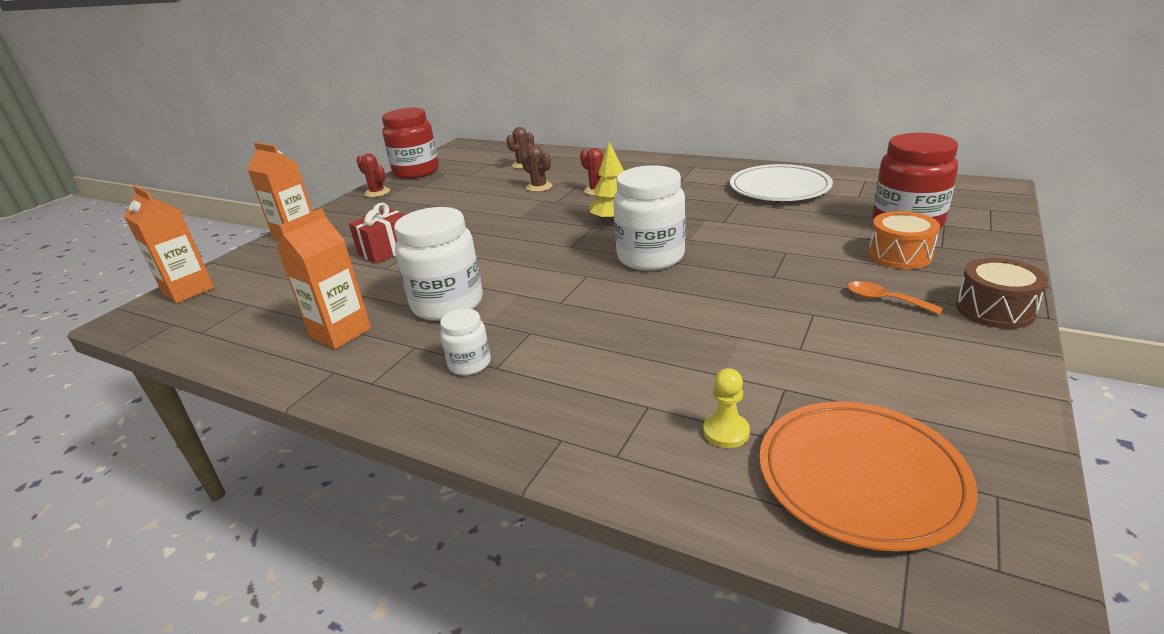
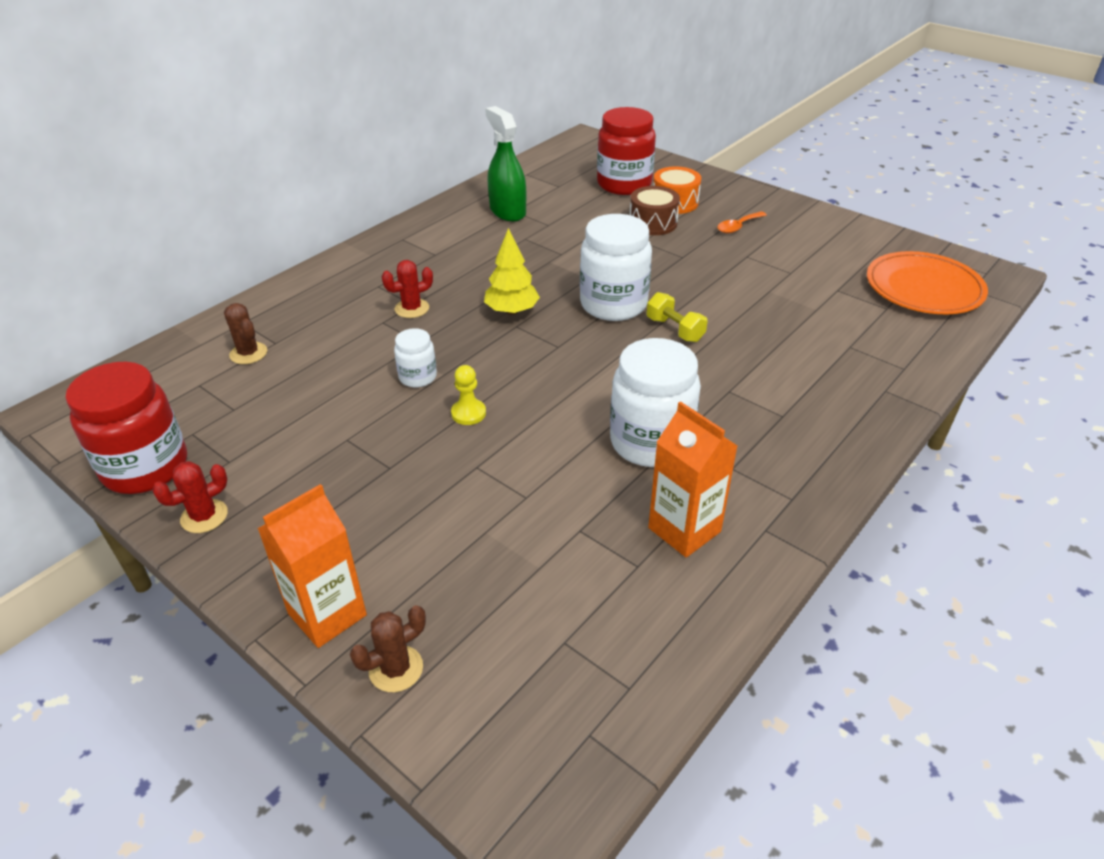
camera: 80 degrees left, 10 degrees up
(188, 291) = (472, 743): orange carton -> none
(386, 251) = (469, 497): red gift -> none
(470, 364) = (773, 431): white jar -> white jar (418, 377)
(539, 187) = (355, 349): brown cactus -> brown cactus (396, 669)
(624, 291) = (675, 329): none -> yellow dumbbell
(726, 432) = (881, 321): yellow pawn -> yellow pawn (468, 413)
(779, 188) = (507, 211): white plate -> green spray bottle
(994, 309) = (764, 198): brown drum -> brown drum (653, 223)

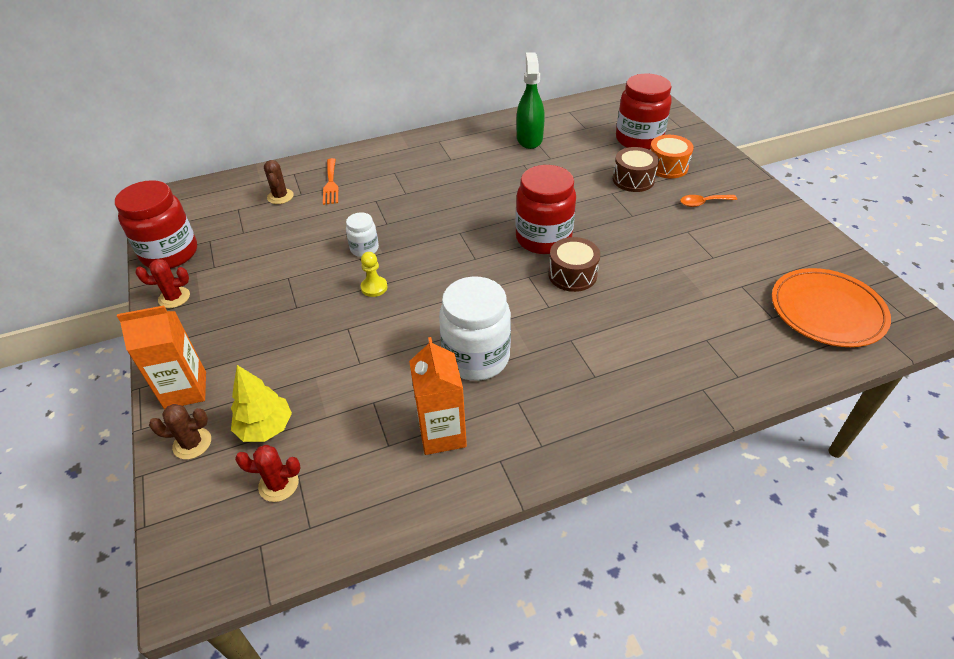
camera: 30 degrees right, 5 degrees up
(305, 320) = (331, 184): none -> orange fork
(412, 308) = (402, 196): red cactus -> red cactus (278, 484)
(512, 311) = (466, 220): yellow tree -> yellow tree (265, 428)
(613, 304) = (543, 238): white jar -> red jar
(675, 329) = (572, 275): yellow dumbbell -> brown drum

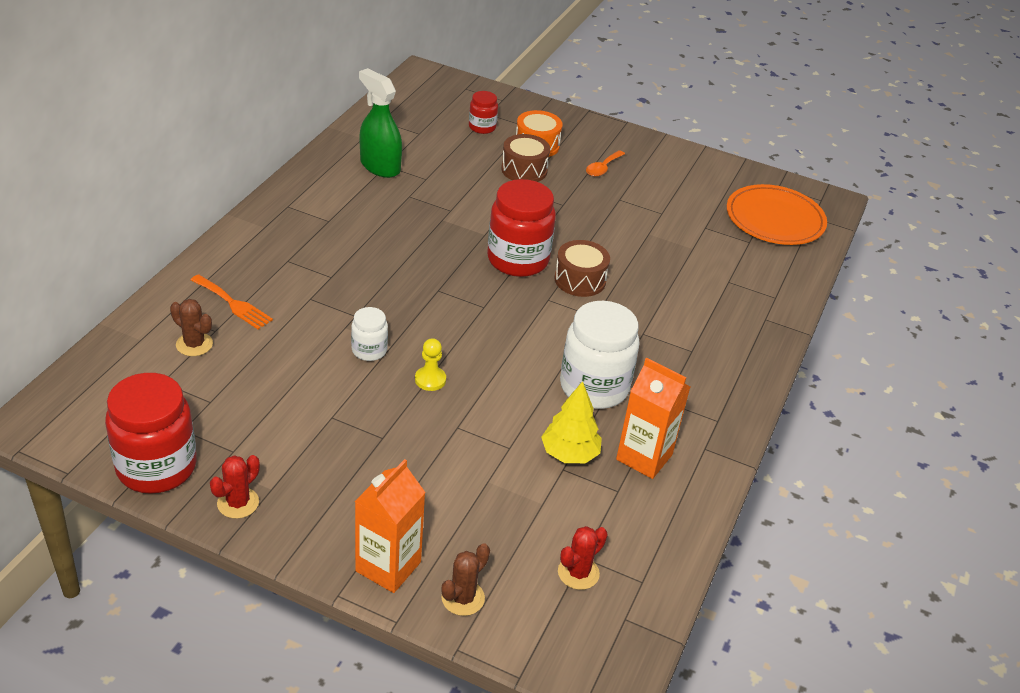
camera: 50 degrees left, 5 degrees down
(265, 428) = (506, 544): yellow tree -> yellow tree (569, 454)
(639, 140) = (482, 127): red jar -> red jar, size x0.51

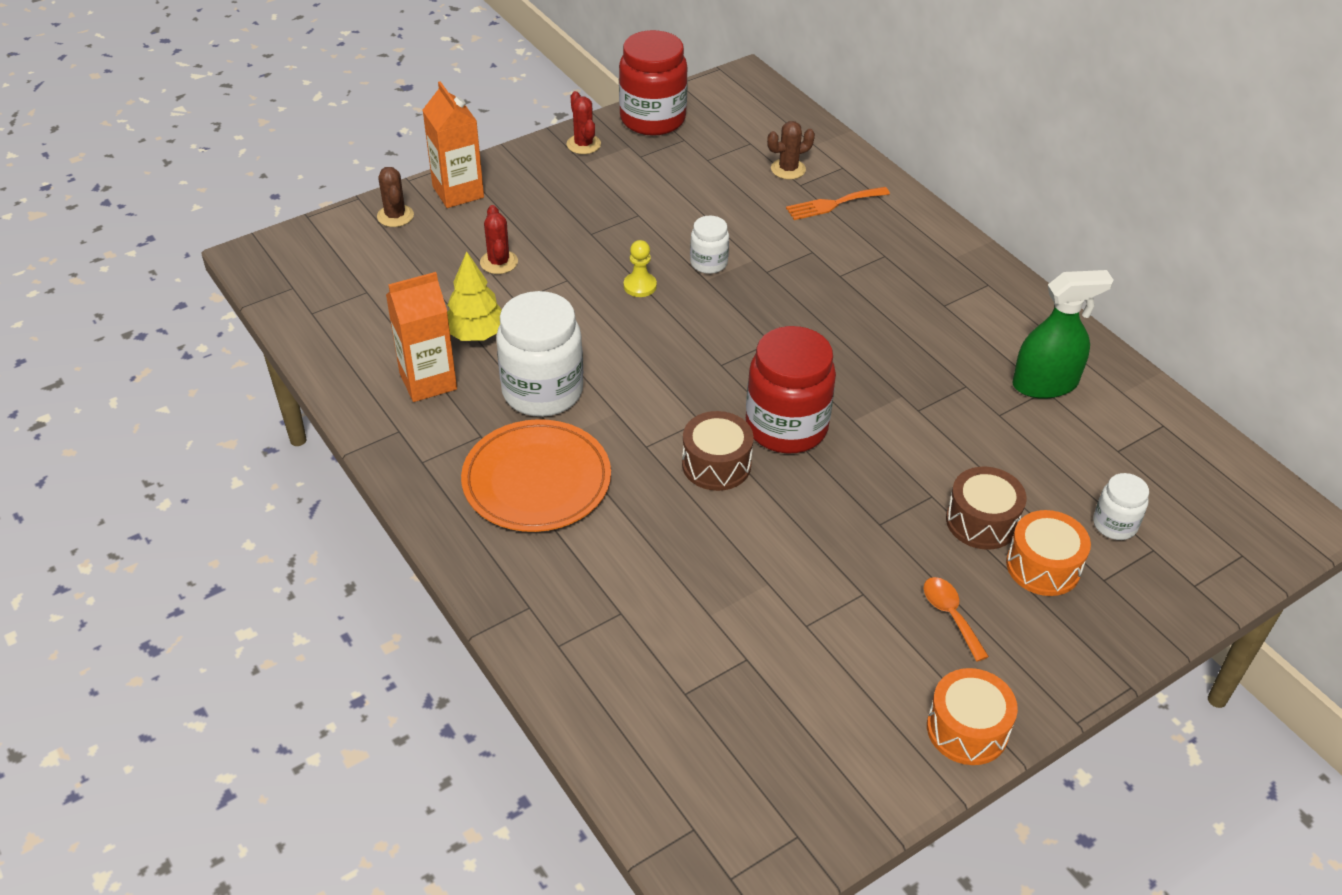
camera: 125 degrees right, 5 degrees up
(482, 127) = (1114, 525): red jar -> white jar
(578, 573) = (355, 282): red cactus -> red cactus (499, 262)
(666, 151) = (967, 729): none -> orange drum
(774, 219) = (717, 766): orange plate -> orange plate (536, 480)

